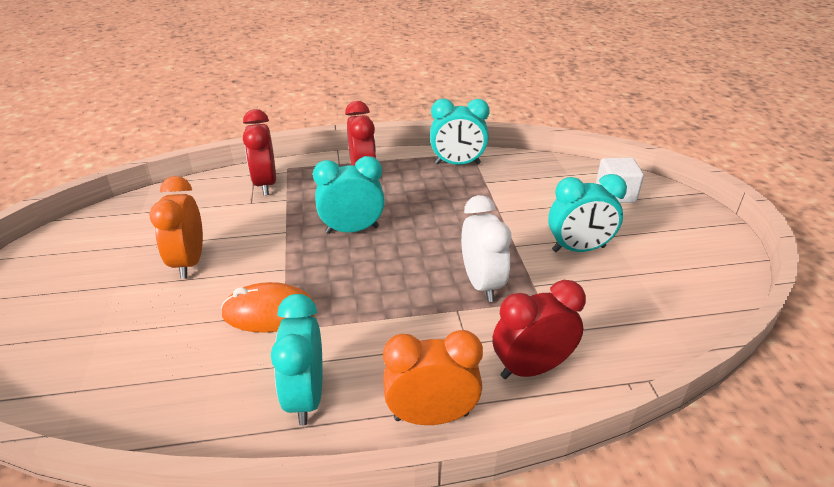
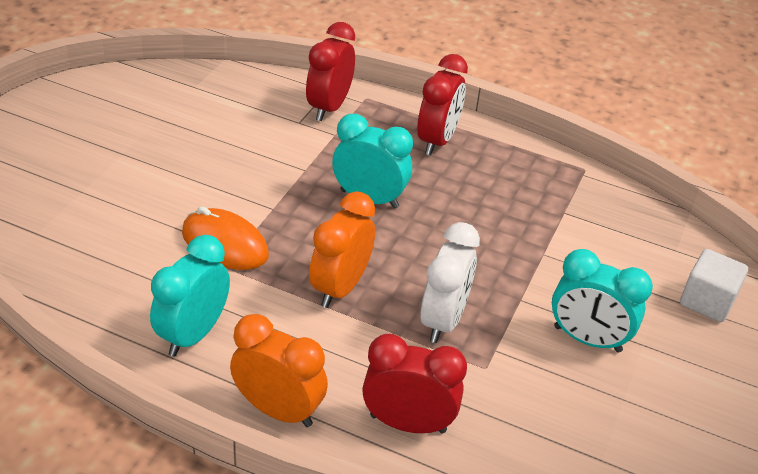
camera: 30 degrees right, 5 degrees up
(189, 262) = (196, 159): orange clock -> orange clock (340, 287)
(457, 164) = (554, 175): turquoise clock -> none

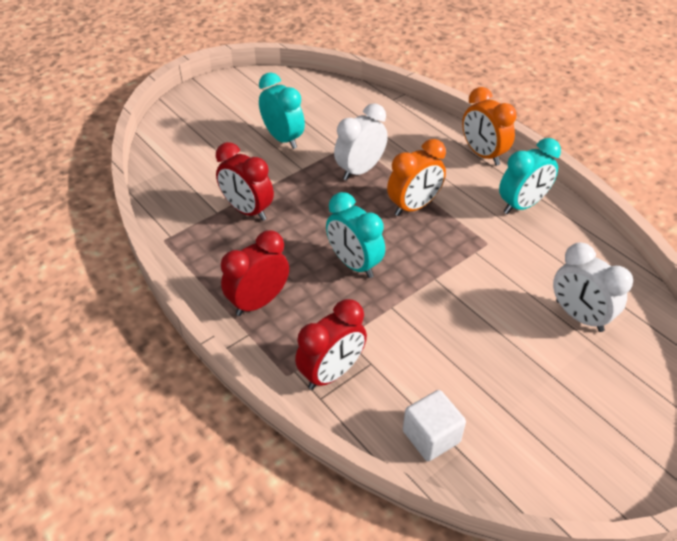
camera: 150 degrees left, 5 degrees up
(99, 212) = (579, 316): none -> white clock
(225, 244) = (483, 259): orange mouse -> none
(408, 423) = (415, 131): red clock -> red clock (247, 210)
(707, 301) = (191, 136): white cube -> white cube (431, 436)

